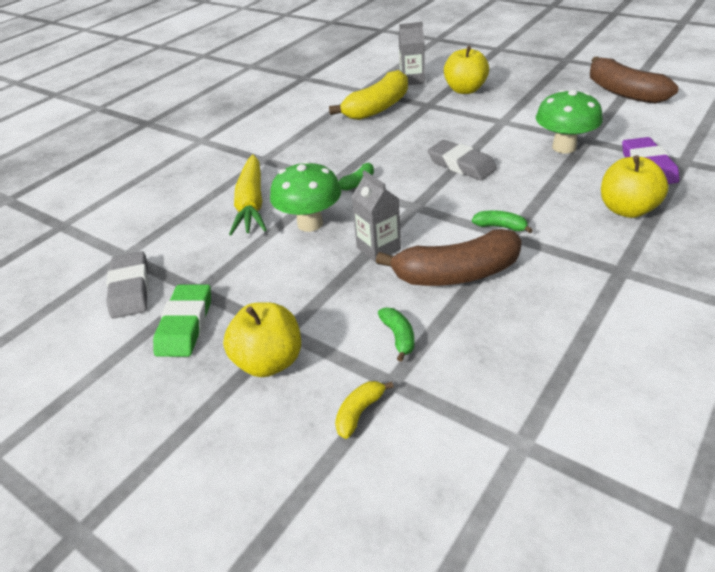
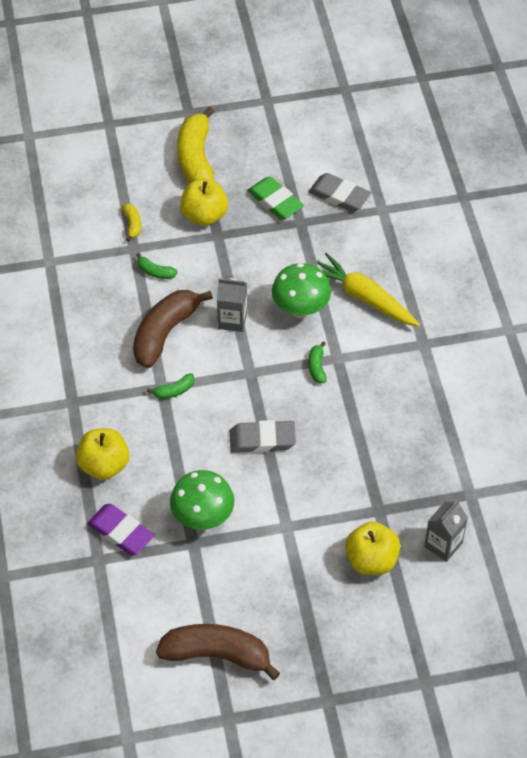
camera: 130 degrees right, 15 degrees up
(378, 107) = (419, 474): yellow banana -> yellow banana (196, 158)

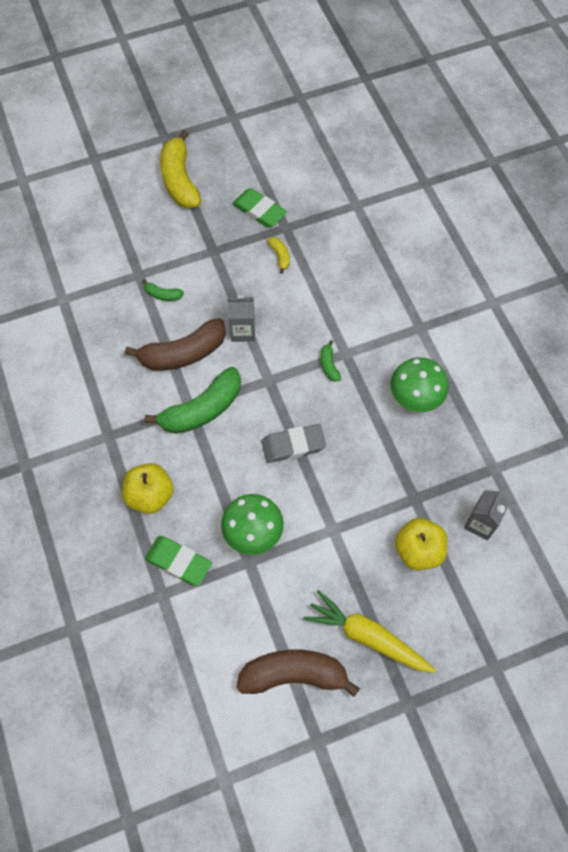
camera: 10 degrees left, 10 degrees up
(121, 532) = (178, 562): purple eraser -> green eraser
(132, 224) = (133, 252): yellow banana -> yellow banana (280, 256)
(165, 333) = (183, 353): brown banana -> brown banana turned 135 degrees counterclockwise
(174, 391) = (202, 409): green banana -> green banana, size x2.25
(204, 215) = (197, 233): yellow apple -> none
(300, 309) = (303, 311): green mushroom -> green mushroom (415, 398)
(339, 196) = (315, 197): grey eraser -> none
(364, 297) = (358, 291): yellow carrot -> yellow carrot (367, 636)

